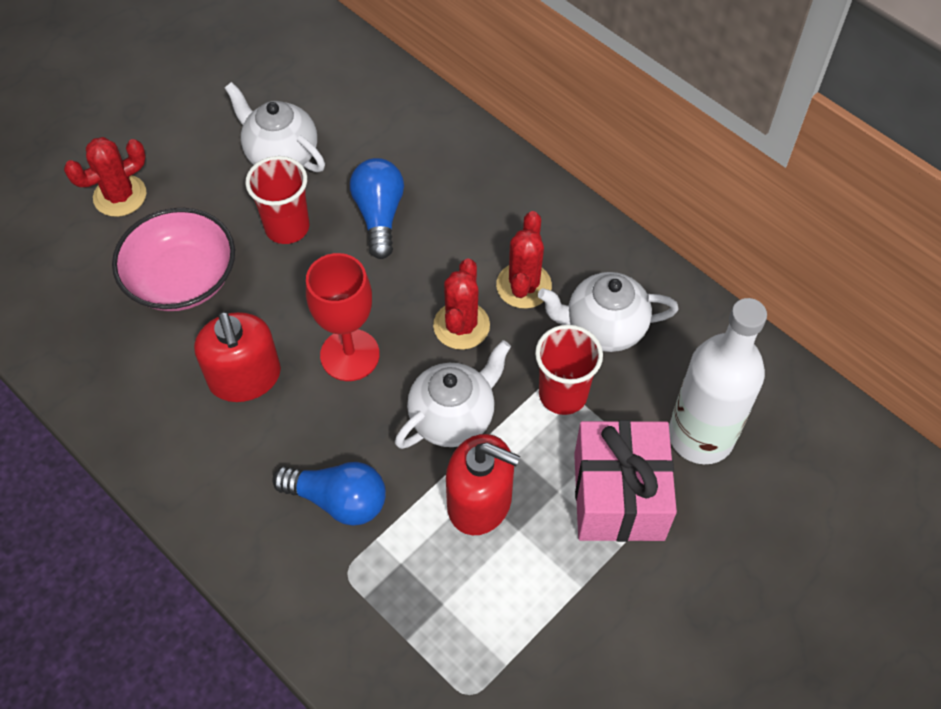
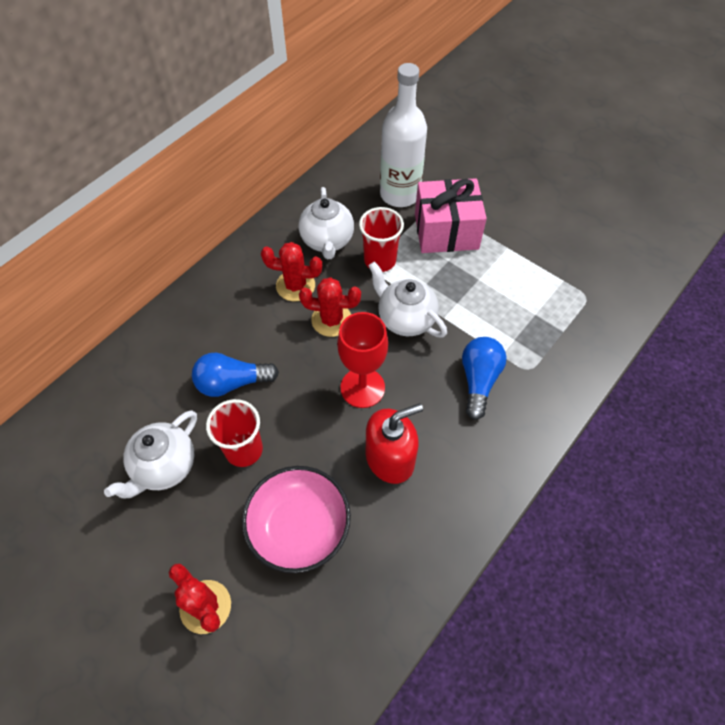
camera: 95 degrees left, 0 degrees up
(480, 502) = (464, 300): red soap dispenser -> none

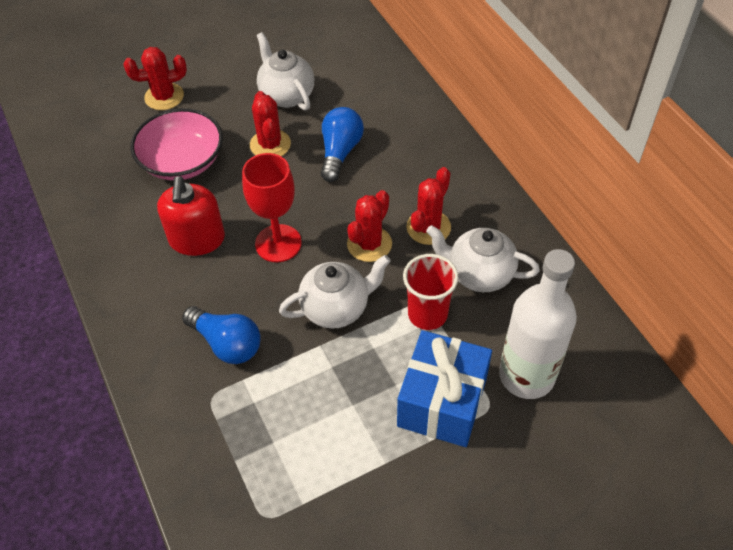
camera: 115 degrees right, 5 degrees down
(244, 450) = (270, 144): red cup -> red cactus
(446, 231) = (442, 402): pink gift -> blue gift

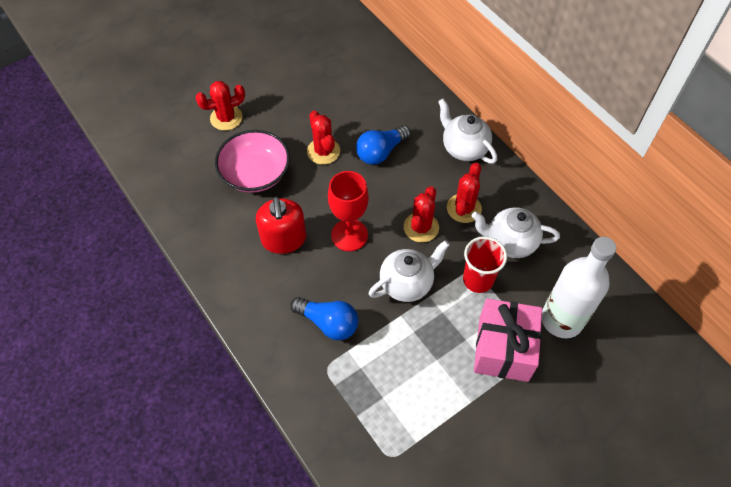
camera: 10 degrees left, 5 degrees up
(286, 95) = (327, 107): white teapot -> white teapot (464, 148)
(340, 152) = (381, 152): blue light bulb -> blue light bulb turned 135 degrees counterclockwise
(442, 402) = (503, 349): blue gift -> pink gift

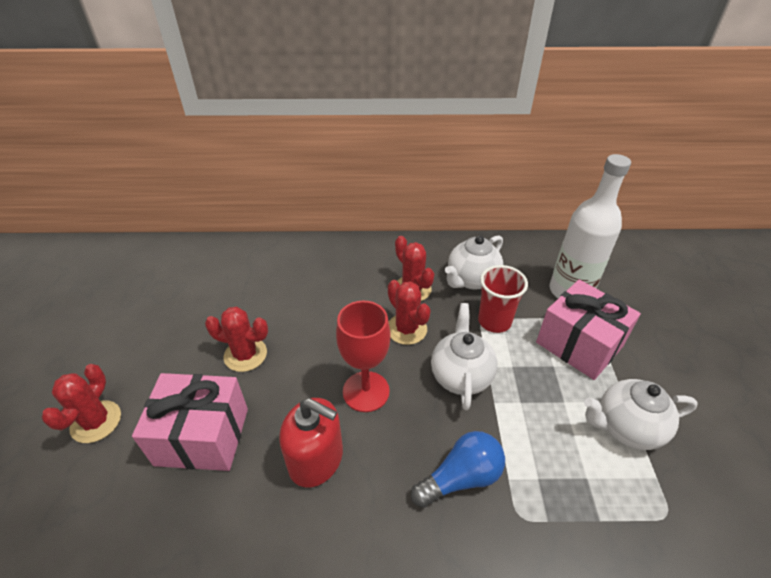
camera: 55 degrees left, 15 degrees down
(255, 173) = (202, 436): pink bowl -> pink gift
(381, 152) = (296, 311): blue light bulb -> none
(464, 148) = (352, 255): white teapot -> white teapot (626, 427)

